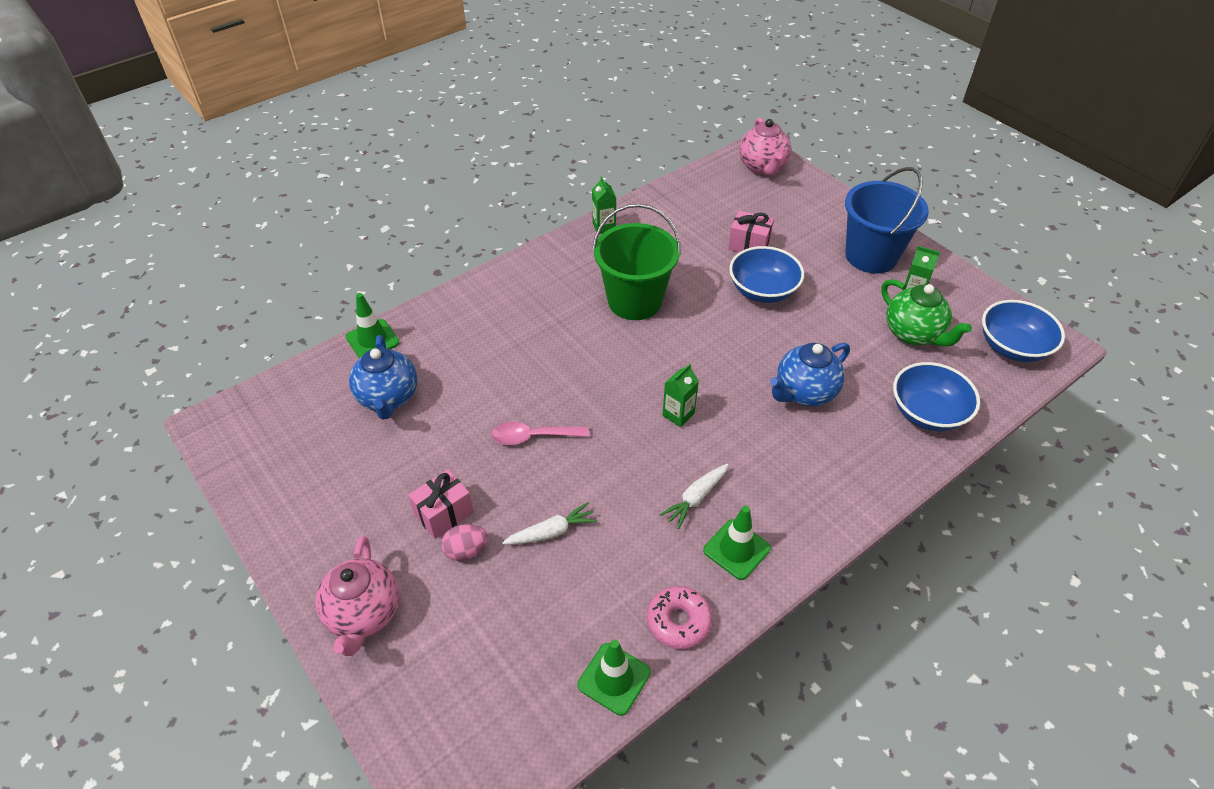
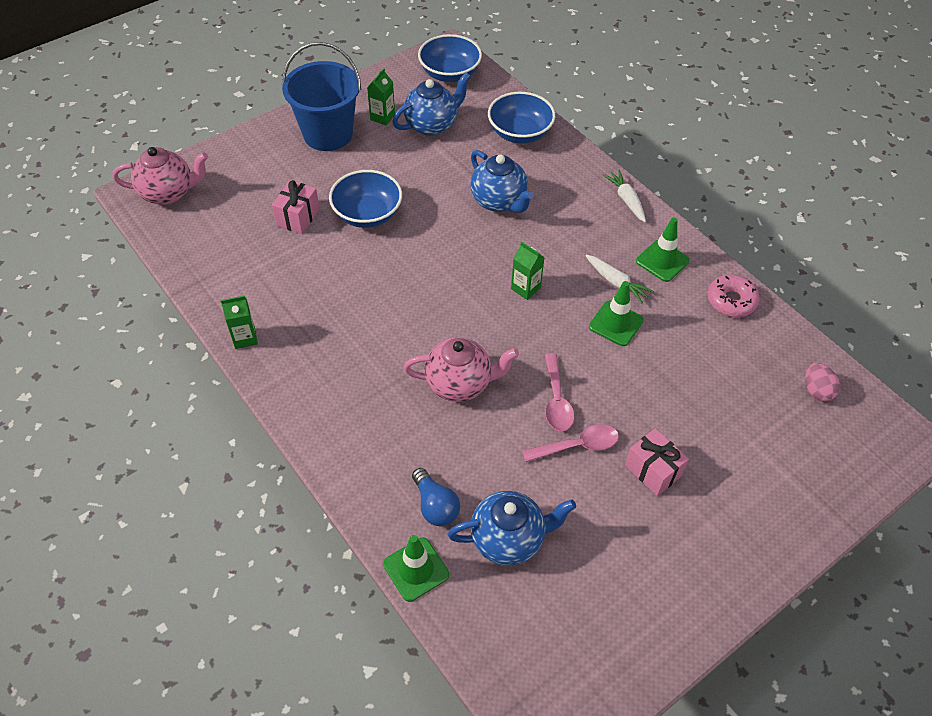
camera: 90 degrees left, 5 degrees up
(364, 614) = (767, 526): pink teapot -> pink teapot (460, 384)
(428, 350) = (435, 506): none -> blue light bulb
(466, 551) = (690, 449): pink egg -> pink egg (816, 390)
(479, 452) = (577, 445): none -> pink spoon
(551, 532) = (662, 384): white carrot -> white carrot (626, 200)
(614, 678) = (785, 342): green traffic cone -> green traffic cone (616, 323)
(634, 301) = (372, 314): green bucket -> none
(913, 334) = (432, 125): green teapot -> blue teapot

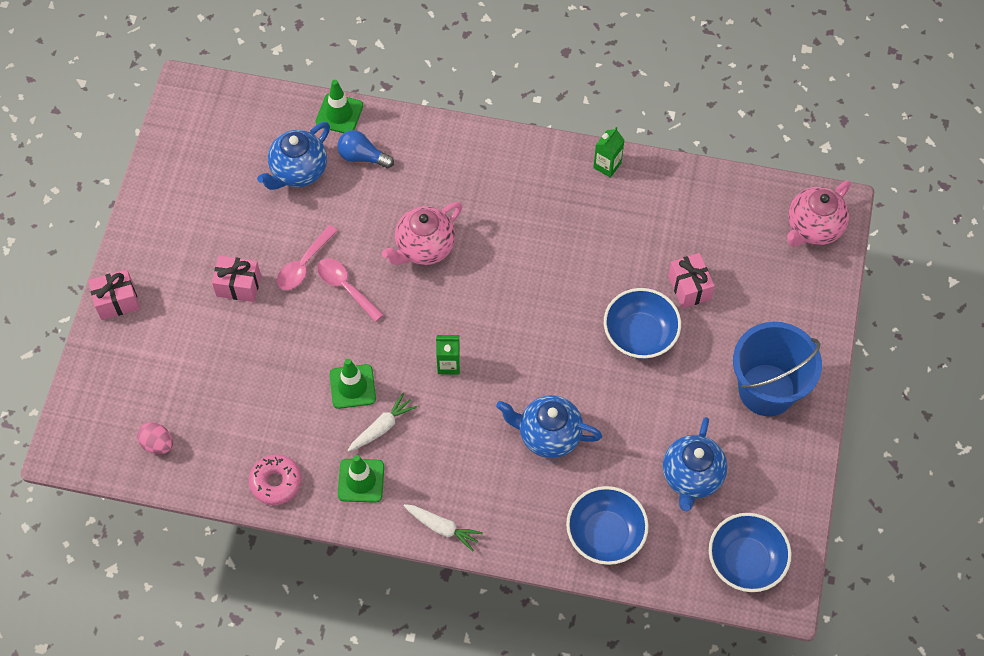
camera: 140 degrees right, 10 degrees up
(382, 117) = (744, 449): green carton -> none
(616, 282) = (382, 427): white carrot -> white carrot turned 135 degrees clockwise
(785, 541) = (117, 301): none -> pink gift

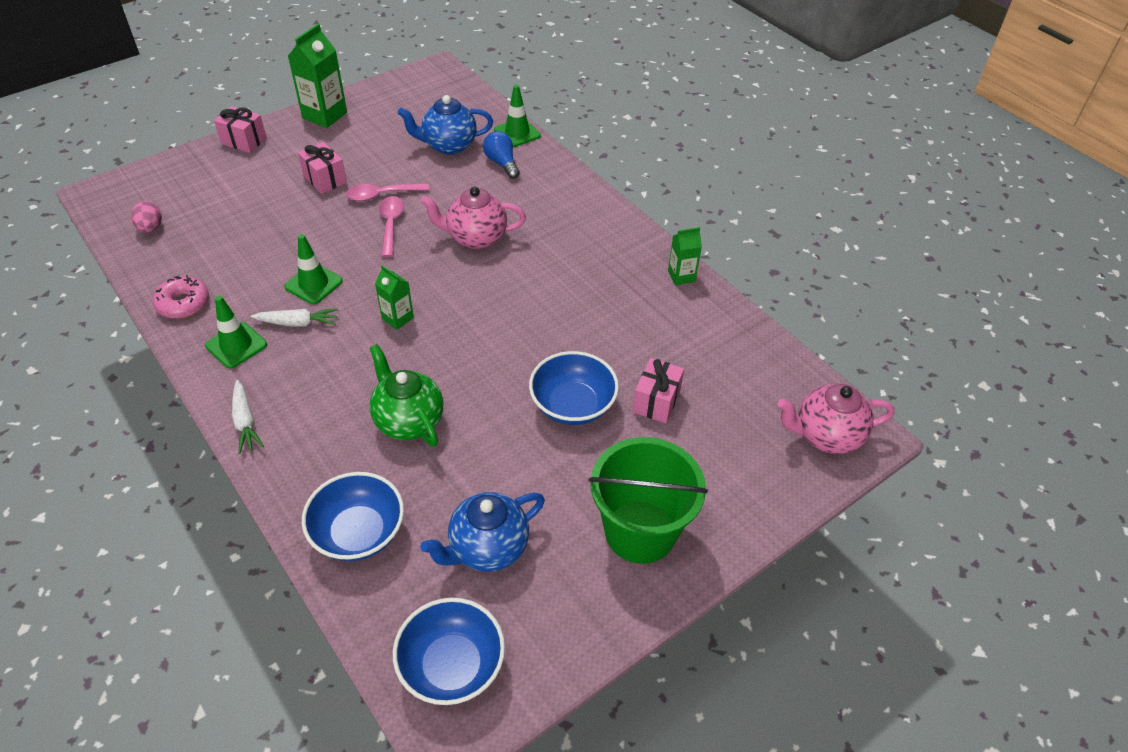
camera: 40 degrees right, 15 degrees down
(152, 220) = (325, 115): none -> green carton
(548, 435) = (408, 421): blue teapot -> green teapot
(766, 390) = (640, 531): blue bucket -> green bucket

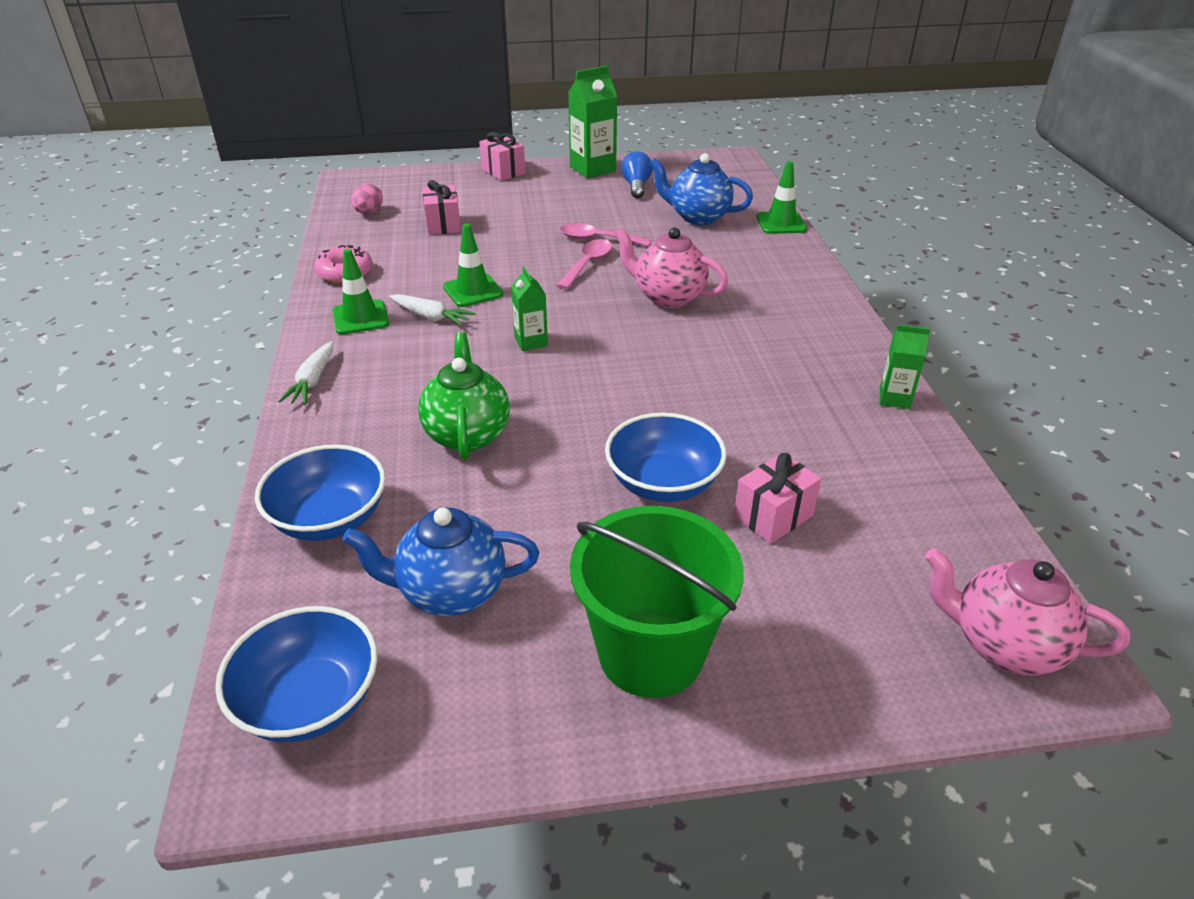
camera: 30 degrees right, 10 degrees down
(325, 179) = (552, 215): pink gift -> pink gift (443, 224)
(502, 163) = (745, 243): blue light bulb -> blue light bulb (636, 186)

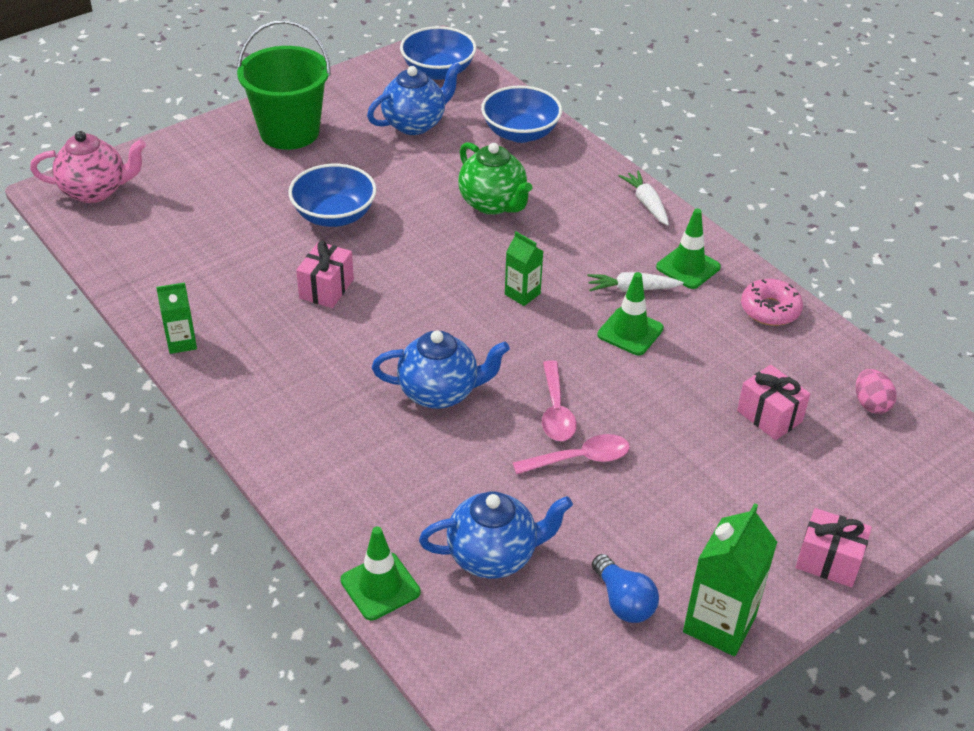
camera: 150 degrees right, 5 degrees up
(668, 297) = (440, 392): pink teapot -> blue teapot
(773, 516) = (250, 218): pink gift -> pink gift (326, 289)

